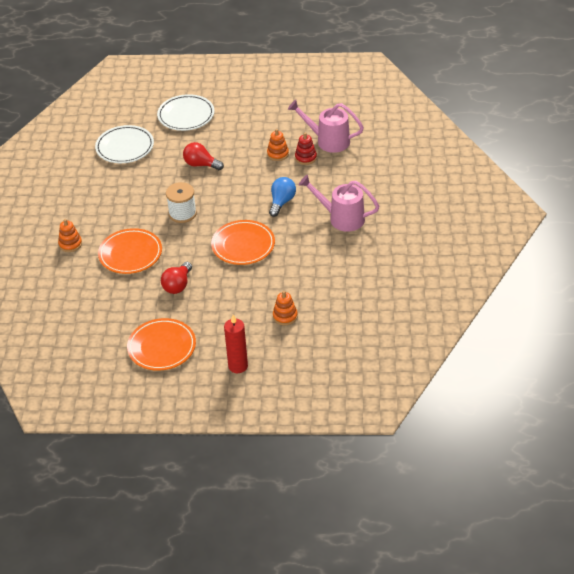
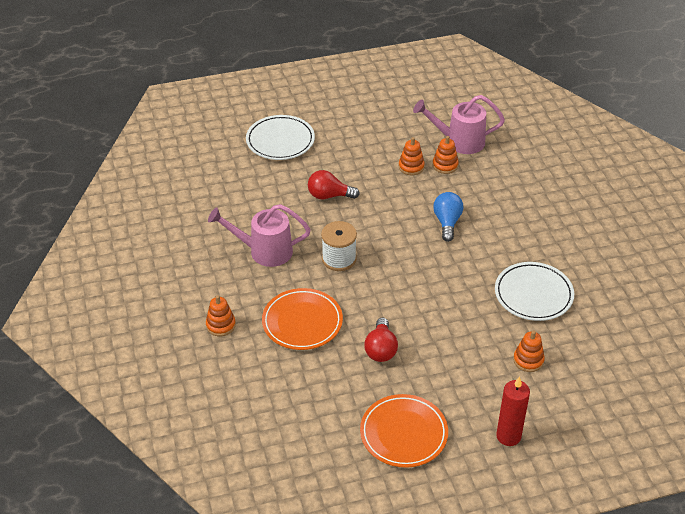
camera: 20 degrees left, 0 degrees up
(125, 147) = (227, 191): white plate -> white plate (533, 294)
(243, 245) = (431, 283): orange plate -> none
(305, 158) = (445, 165): red stacking toy -> orange stacking toy
(341, 218) = (524, 228): pink watering can -> pink watering can (264, 251)

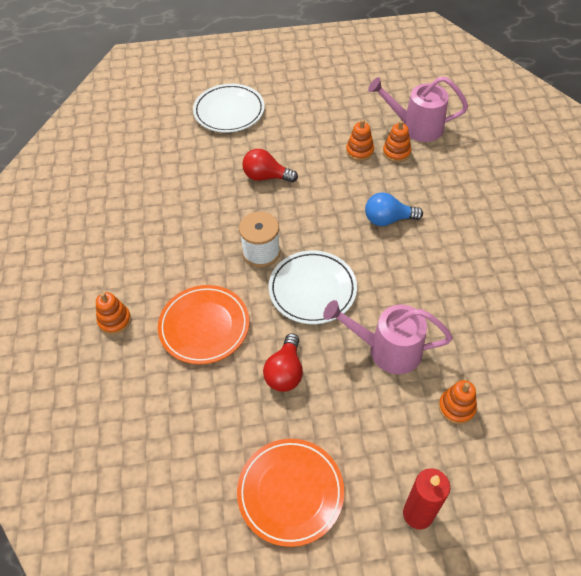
camera: 10 degrees right, 10 degrees up
(264, 251) = (183, 235): pink watering can -> pink watering can (386, 349)
(447, 222) = (388, 219): blue light bulb -> blue light bulb turned 105 degrees counterclockwise
(533, 294) = (474, 319): white plate -> white plate (312, 289)

